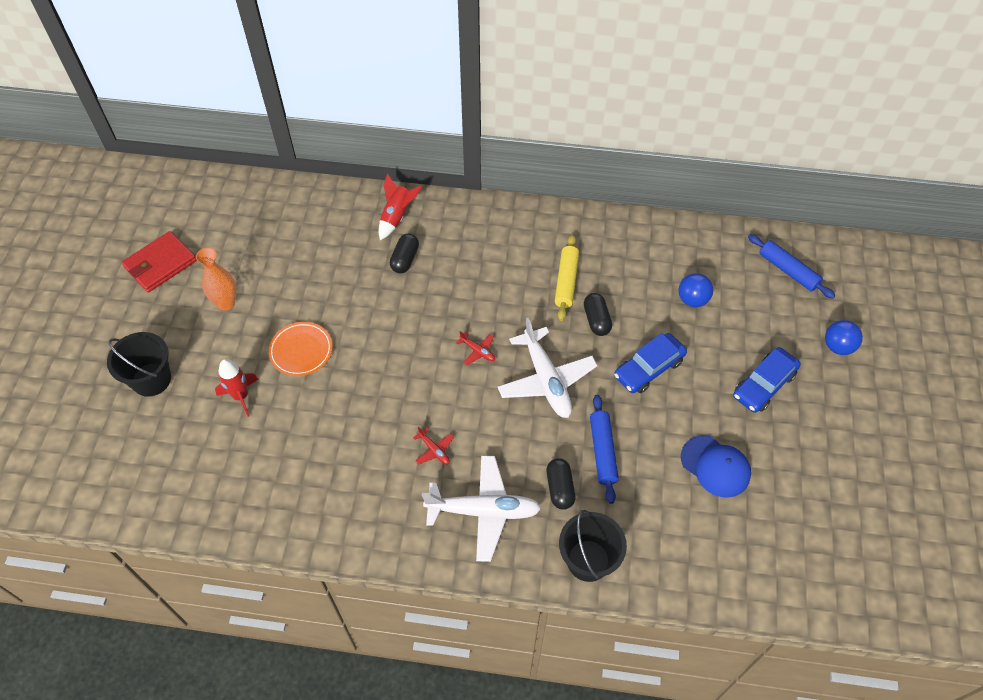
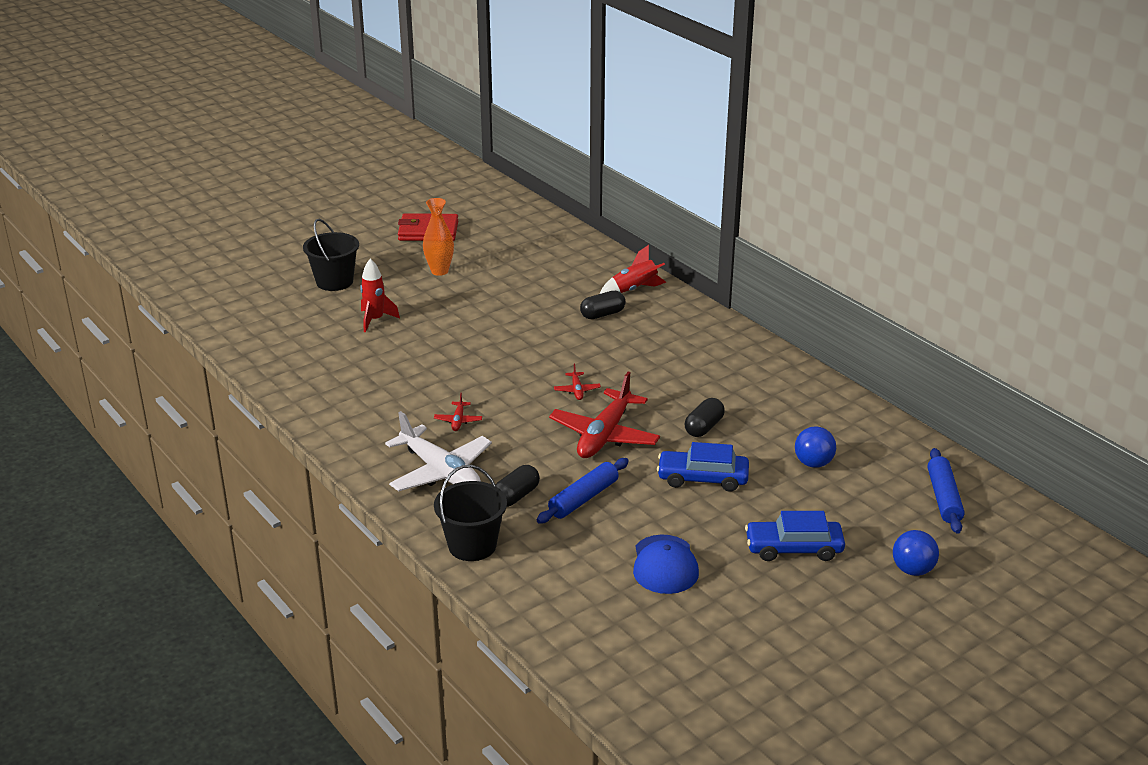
camera: 45 degrees right, 25 degrees down
(301, 350) = (450, 320): orange plate -> none
(546, 380) = (604, 435): white plane -> red plane
(566, 281) = (715, 393): yellow rolling pin -> none

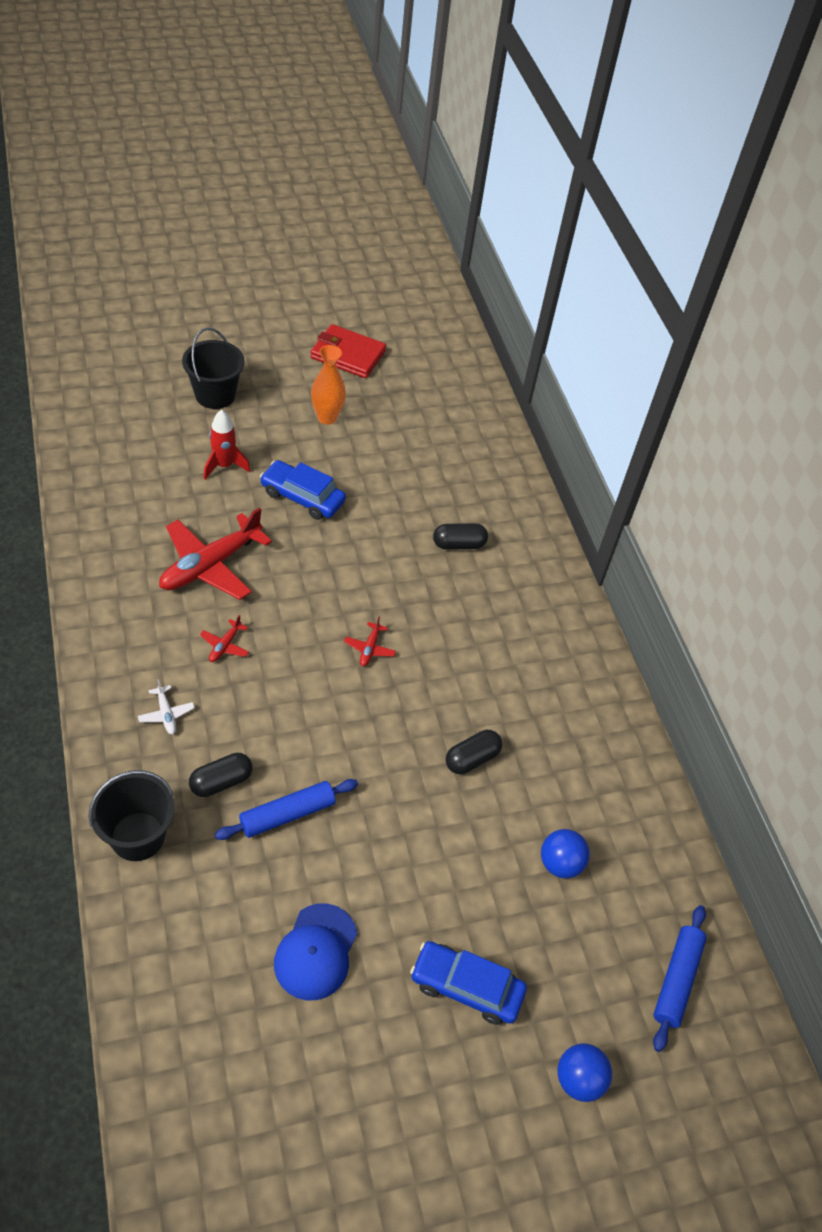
camera: 15 degrees right, 20 degrees up
(440, 472) = (166, 714): white plane -> white plane, size x0.43
(604, 435) = (361, 728): red plane -> red plane (210, 565)
(634, 289) = (513, 519): red rocket -> none
(702, 478) = (428, 836): blue car -> blue car (302, 497)

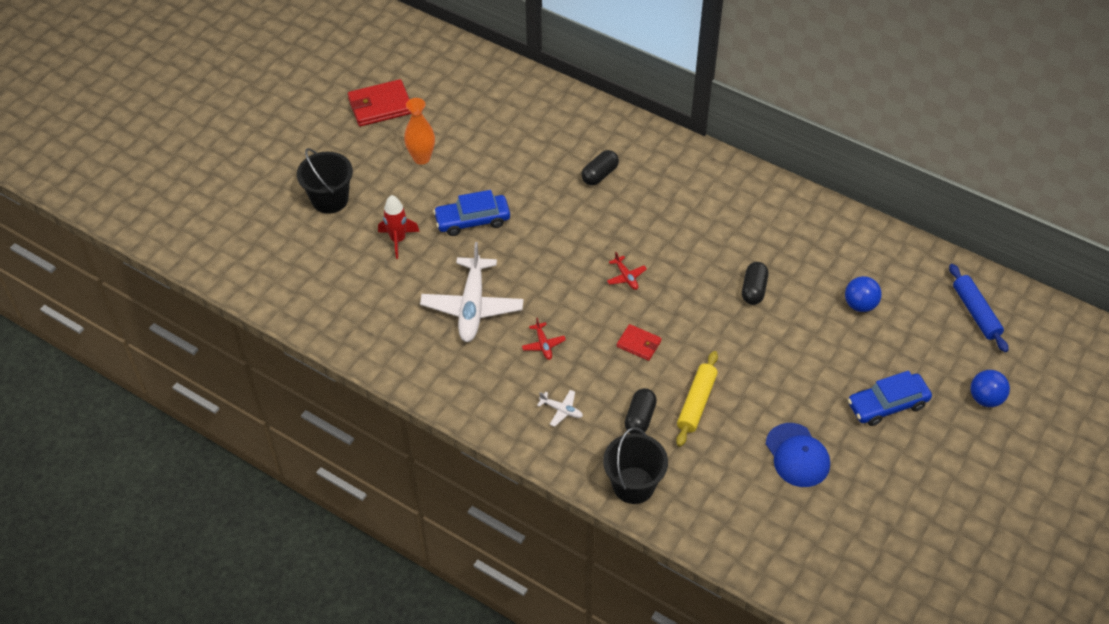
camera: 35 degrees left, 0 degrees up
(210, 565) = (472, 307): red plane -> white plane
(287, 814) = (696, 403): blue rolling pin -> yellow rolling pin
(305, 716) = (639, 344): none -> red wallet

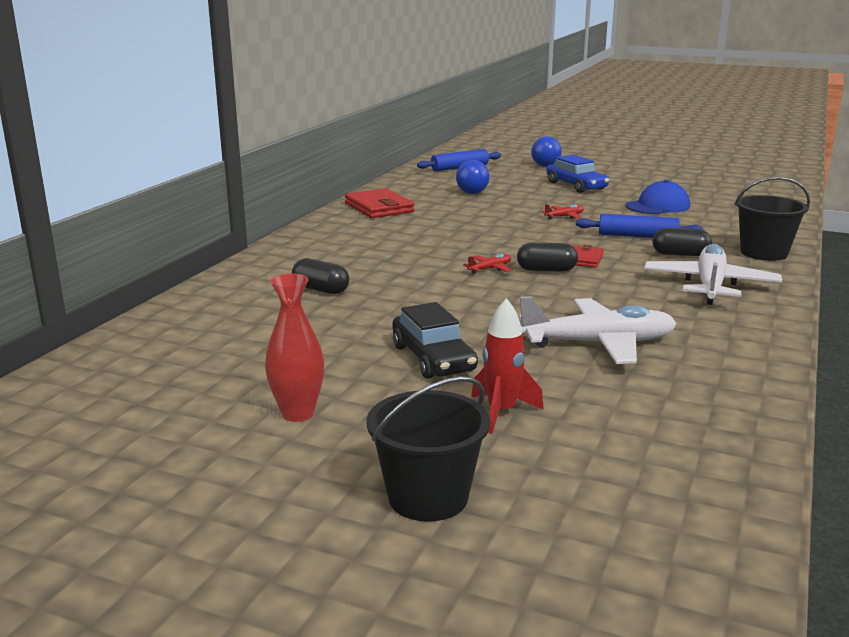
camera: 100 degrees left, 30 degrees down
(380, 106) = (143, 475): red wallet -> red wallet (379, 207)
(421, 158) = (297, 413): orange vase -> red vase
(472, 220) = (433, 358): blue car -> black car
(543, 345) = (625, 300): red plane -> red plane (564, 216)
(561, 410) = (710, 285): white plane -> white plane, size x2.34
(696, 403) = (637, 236): yellow rolling pin -> blue rolling pin
(753, 290) = (476, 222): black capsule -> black capsule (546, 270)

